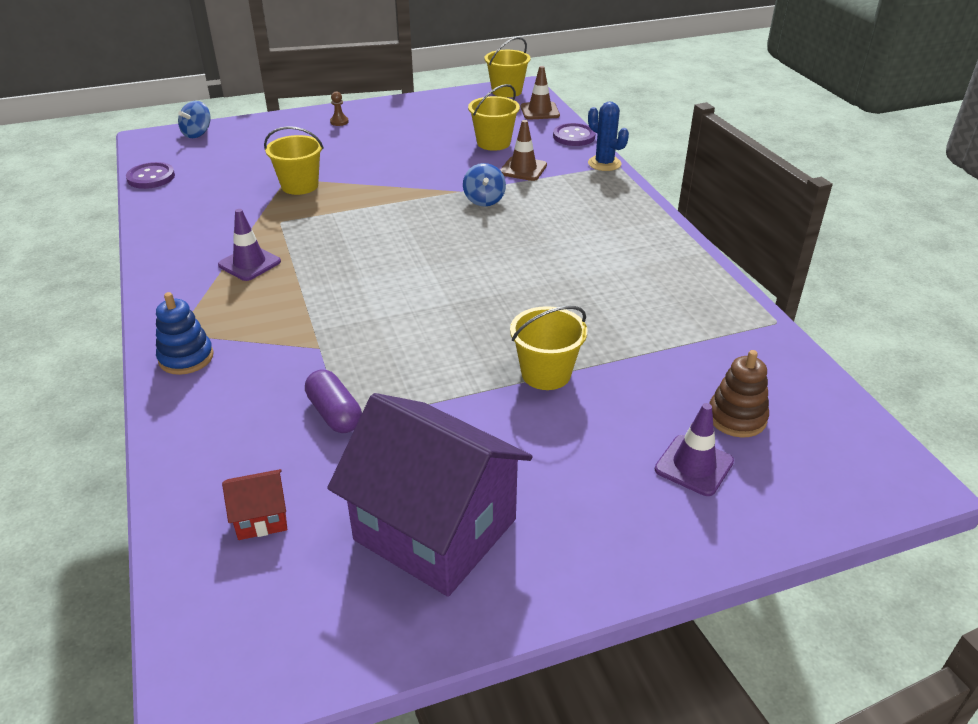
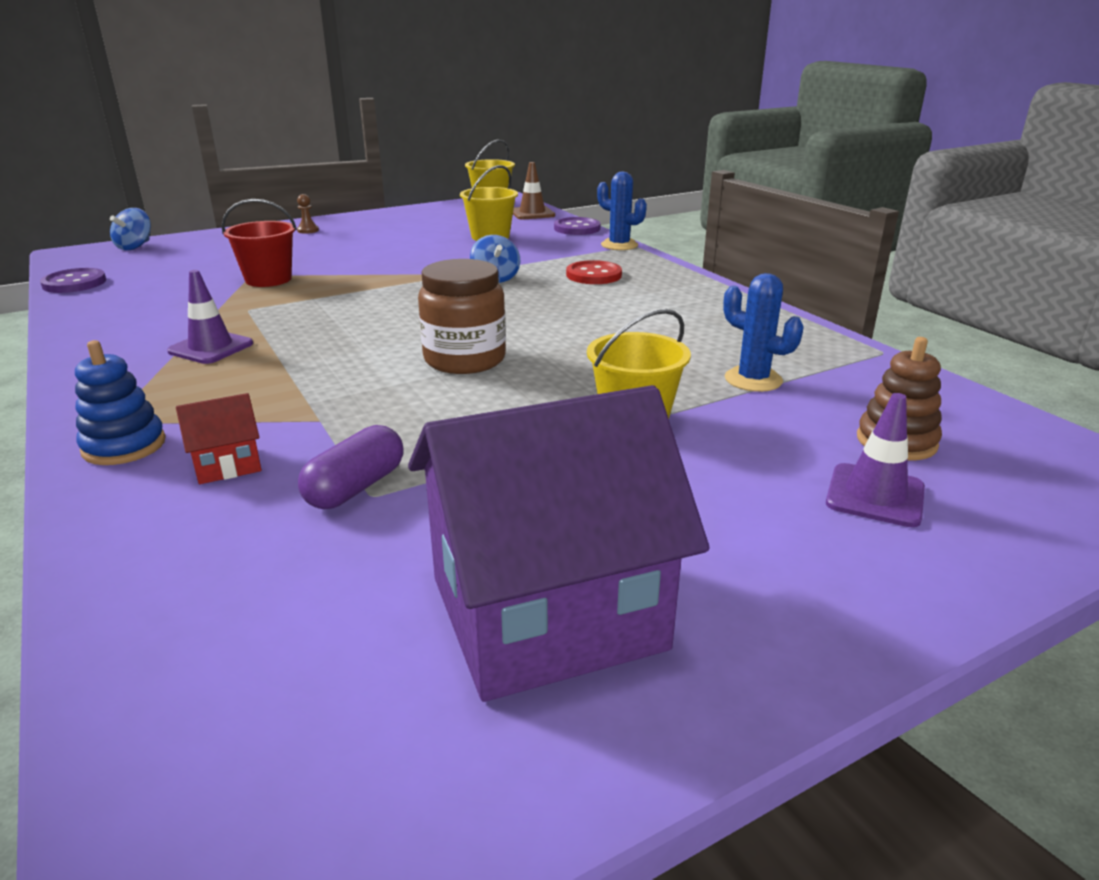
camera: 10 degrees left, 10 degrees down
(261, 518) = (259, 630): red house -> red house (227, 464)
(300, 185) = (268, 279): yellow bucket -> red bucket
(335, 413) = (355, 487): purple capsule -> purple capsule turned 75 degrees clockwise
(435, 529) = (547, 613): purple house -> purple house turned 45 degrees counterclockwise
(436, 296) = (464, 359): none -> brown jar
(523, 169) = (531, 253): brown traffic cone -> none
(568, 203) = (594, 275): none -> red button
(654, 341) = (753, 380): none -> blue cactus

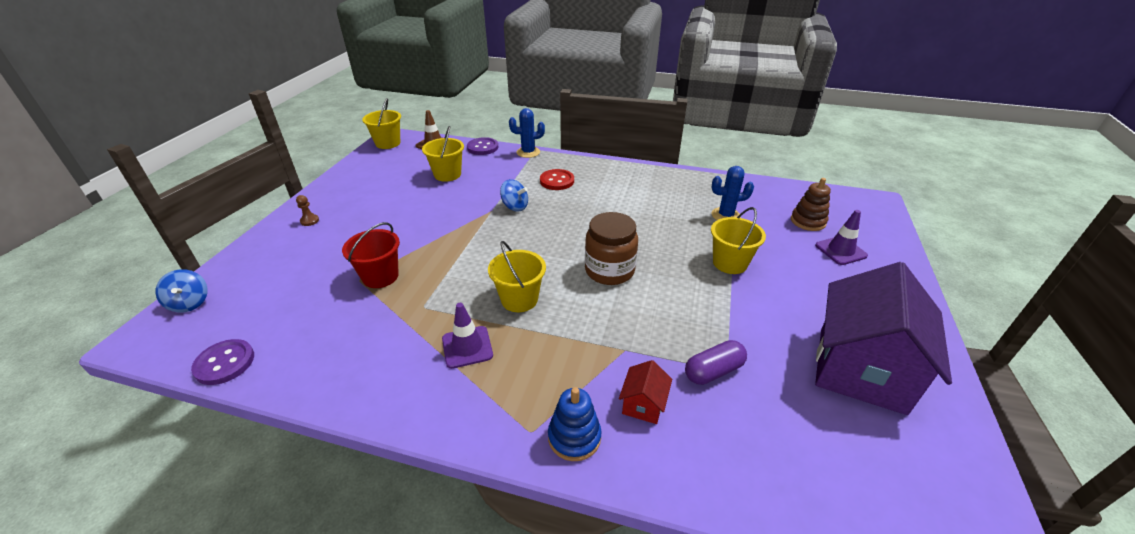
camera: 45 degrees left, 10 degrees up
(327, 339) = (519, 299): none -> yellow bucket
(355, 487) = (713, 371): purple capsule -> purple capsule turned 75 degrees clockwise

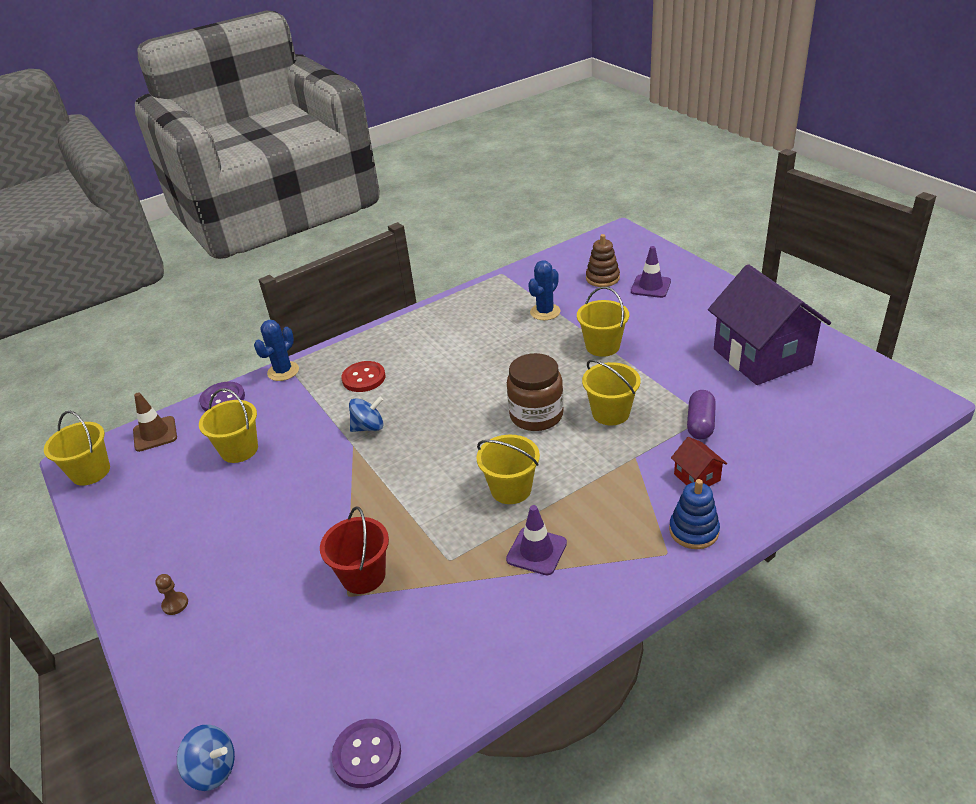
camera: 45 degrees left, 0 degrees up
(659, 308) = (610, 413): none -> yellow bucket

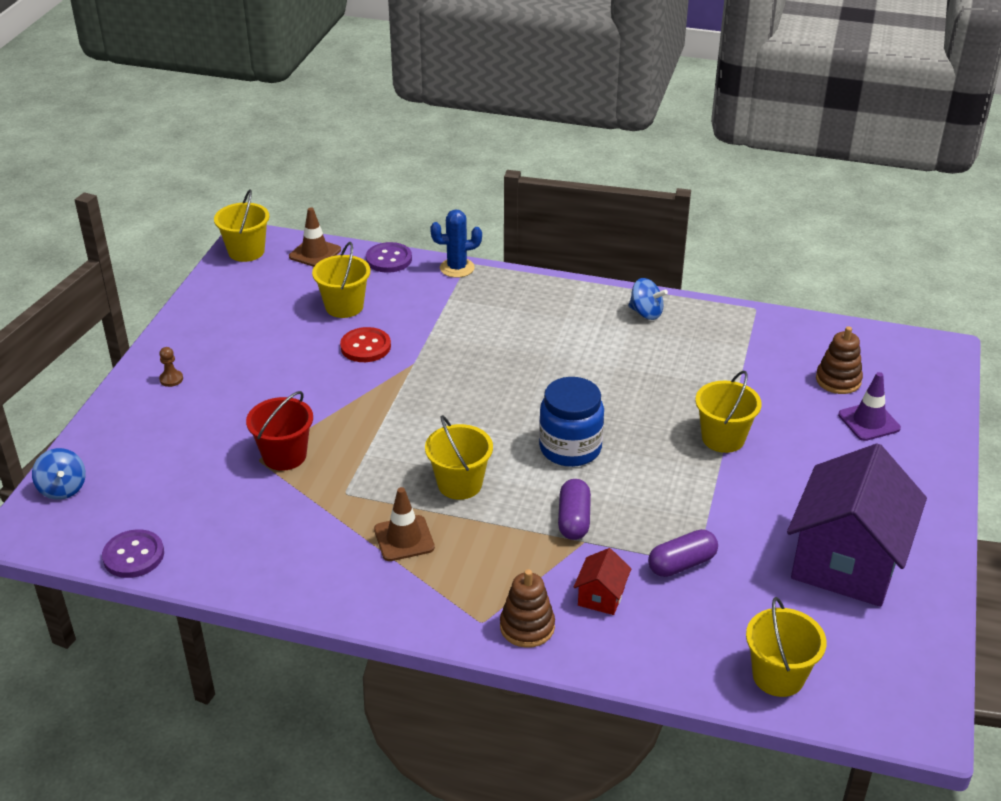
camera: 45 degrees right, 0 degrees up
(364, 378) = (500, 317): red button -> red button (365, 347)
(368, 427) = (444, 358): blue spinning top -> blue spinning top (646, 313)
(536, 415) = (570, 448): brown jar -> blue jar
(536, 551) = (404, 538): purple traffic cone -> brown traffic cone
(545, 312) = (729, 371): blue cactus -> none
(609, 451) = (574, 520): none -> purple capsule
(610, 413) = (628, 494): yellow bucket -> yellow bucket (778, 676)
(693, 531) = (527, 627): blue stacking toy -> brown stacking toy

